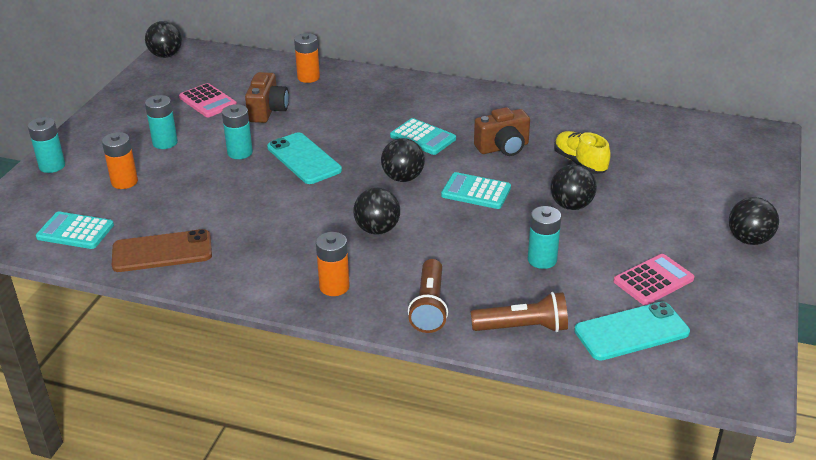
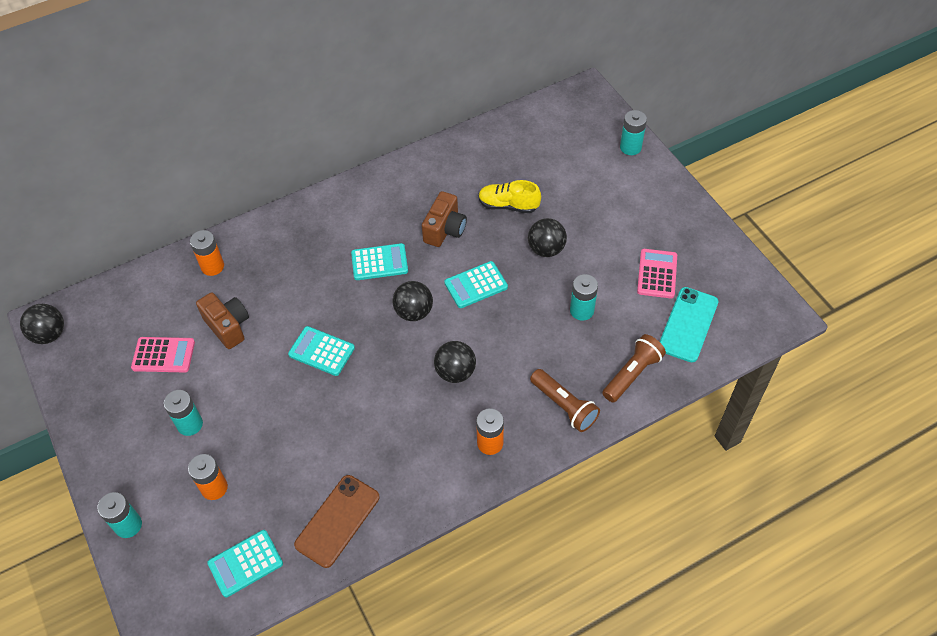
camera: 45 degrees left, 20 degrees up
(240, 152) = (265, 385): turquoise battery -> turquoise battery (630, 147)
(304, 159) = (321, 351): turquoise phone -> turquoise calculator
(749, 240) = (670, 197): black ball -> none

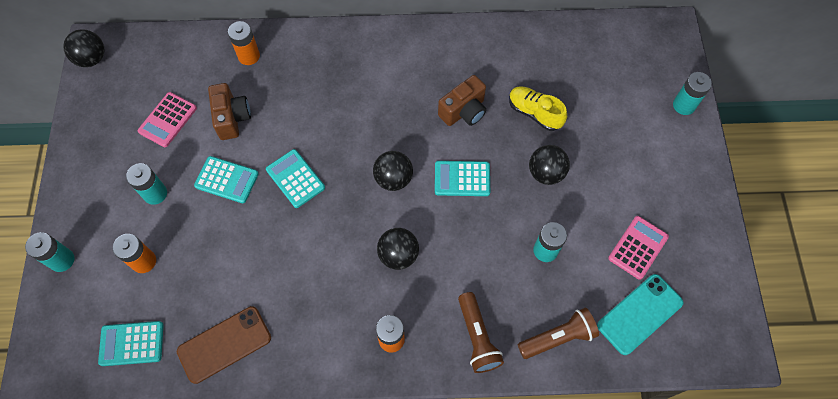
camera: 25 degrees right, 10 degrees up
(163, 355) = (168, 120): pink calculator -> pink calculator turned 90 degrees clockwise
(379, 262) = (389, 117): turquoise calculator -> turquoise calculator (227, 180)

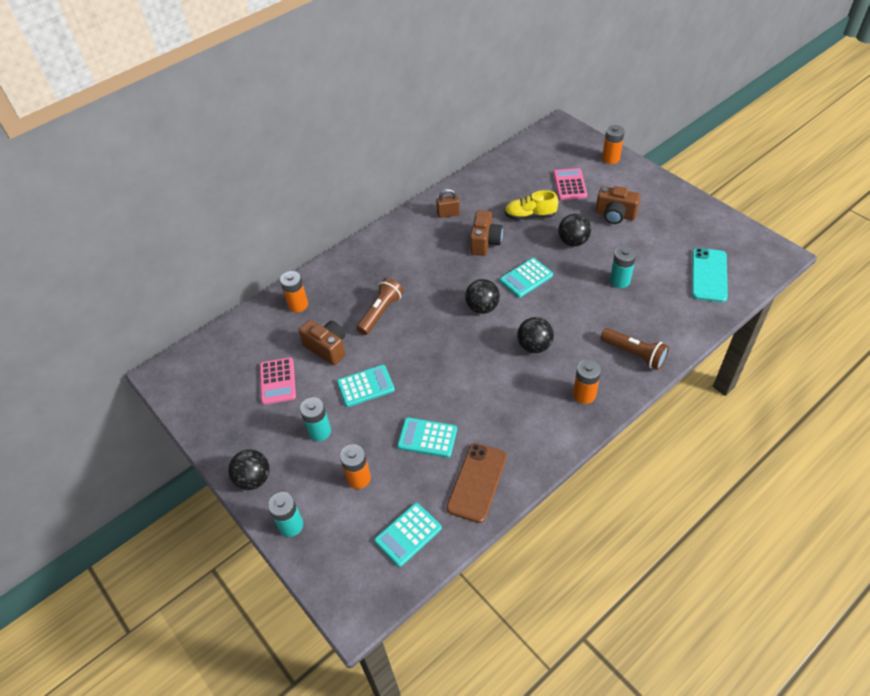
camera: 35 degrees left, 15 degrees down
(92, 59) = (169, 384): black ball -> black ball (253, 479)
(295, 178) = (415, 352): turquoise calculator -> turquoise calculator (427, 438)
(461, 55) = (448, 214): none -> brown padlock
(558, 337) = (679, 319): brown flashlight -> brown flashlight (380, 312)
(618, 174) = (615, 215): none -> brown camera
(638, 247) = (669, 243): pink calculator -> pink calculator (569, 184)
(684, 105) = (610, 158): turquoise battery -> orange battery

